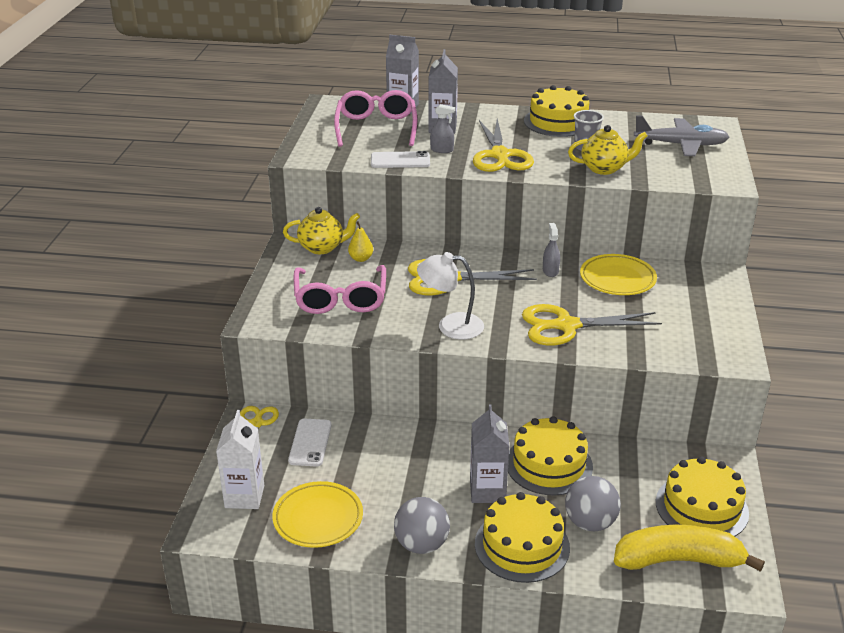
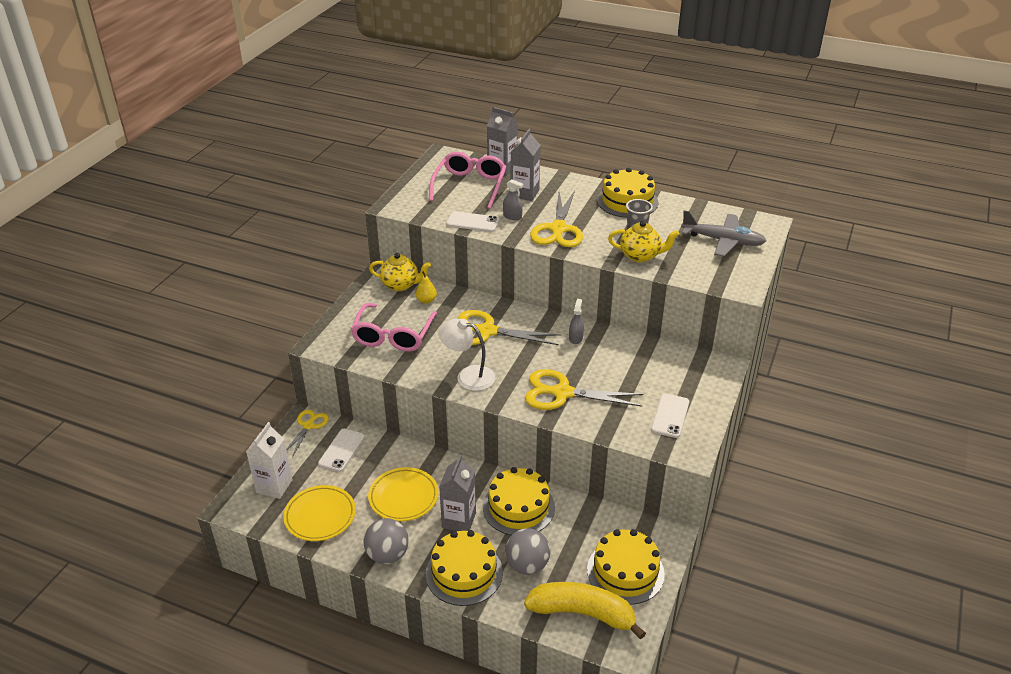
camera: 15 degrees right, 5 degrees up
(617, 279) = (629, 355): yellow plate -> yellow plate (403, 497)
(695, 329) = (670, 416): none -> white phone

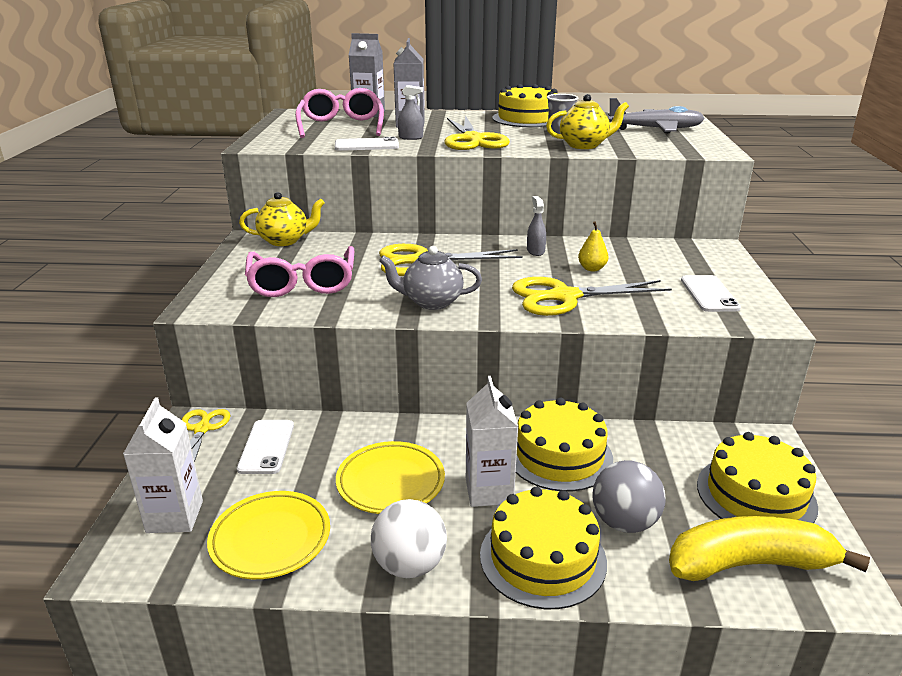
camera: 20 degrees left, 10 degrees down
(387, 555) = (409, 565): grey ball -> white ball
(426, 300) = (327, 248): yellow pear -> yellow pear (592, 268)
(459, 520) = (489, 491): grey carton -> white carton
(468, 376) = (431, 302): white lamp -> grey teapot

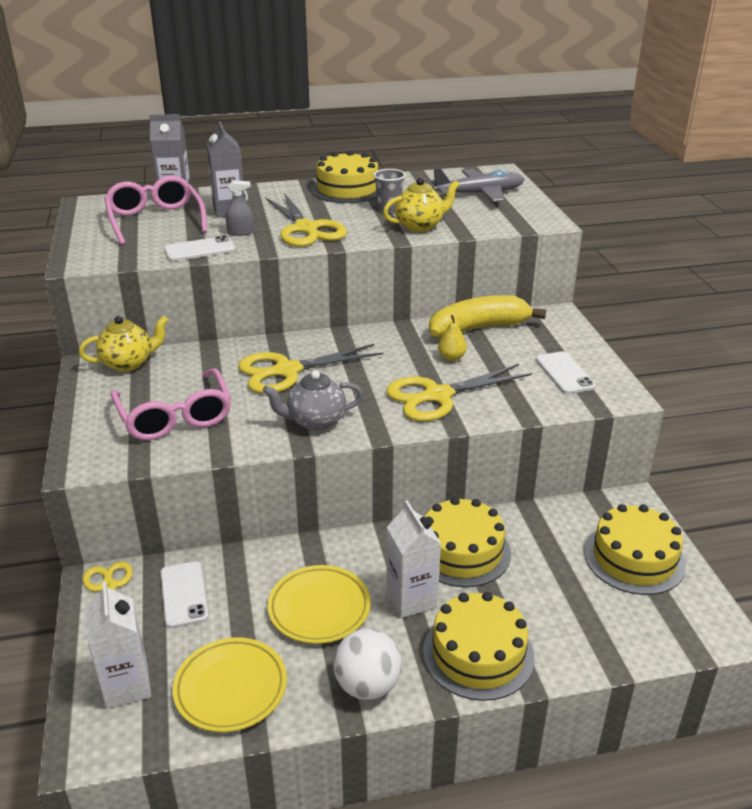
camera: 15 degrees left, 5 degrees up
(535, 251) = (391, 342): grey spray bottle -> none
(624, 522) = (535, 606): grey ball -> none
(750, 564) = (643, 623): yellow banana -> yellow banana (478, 328)

